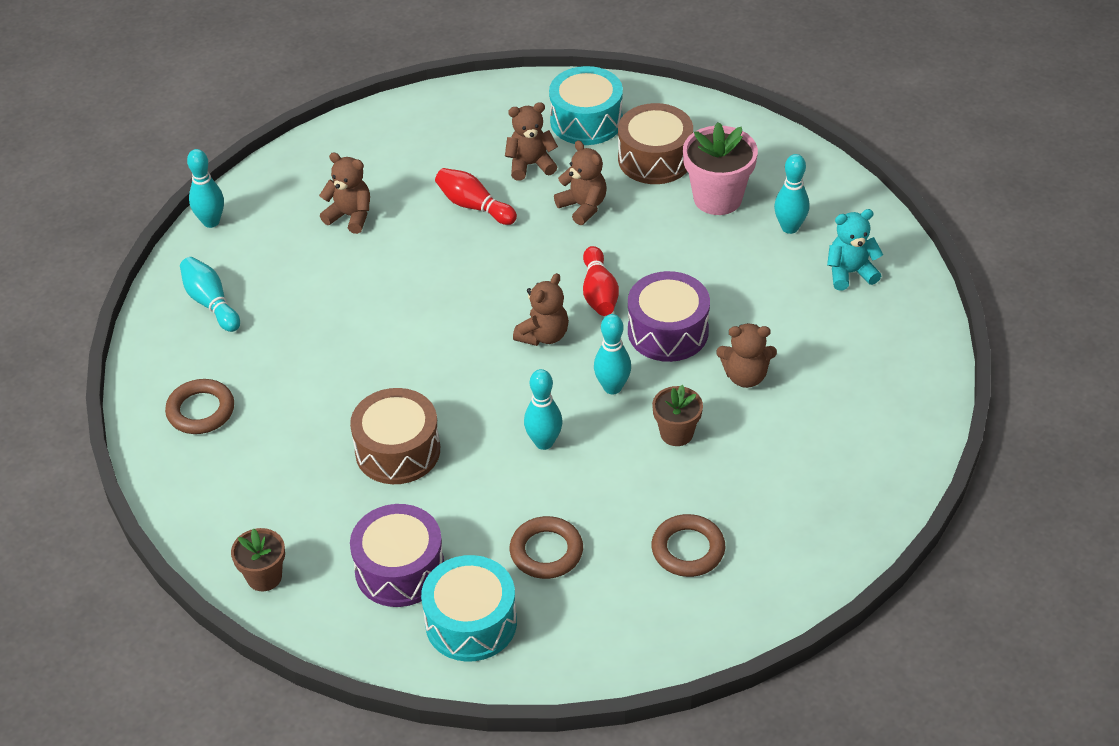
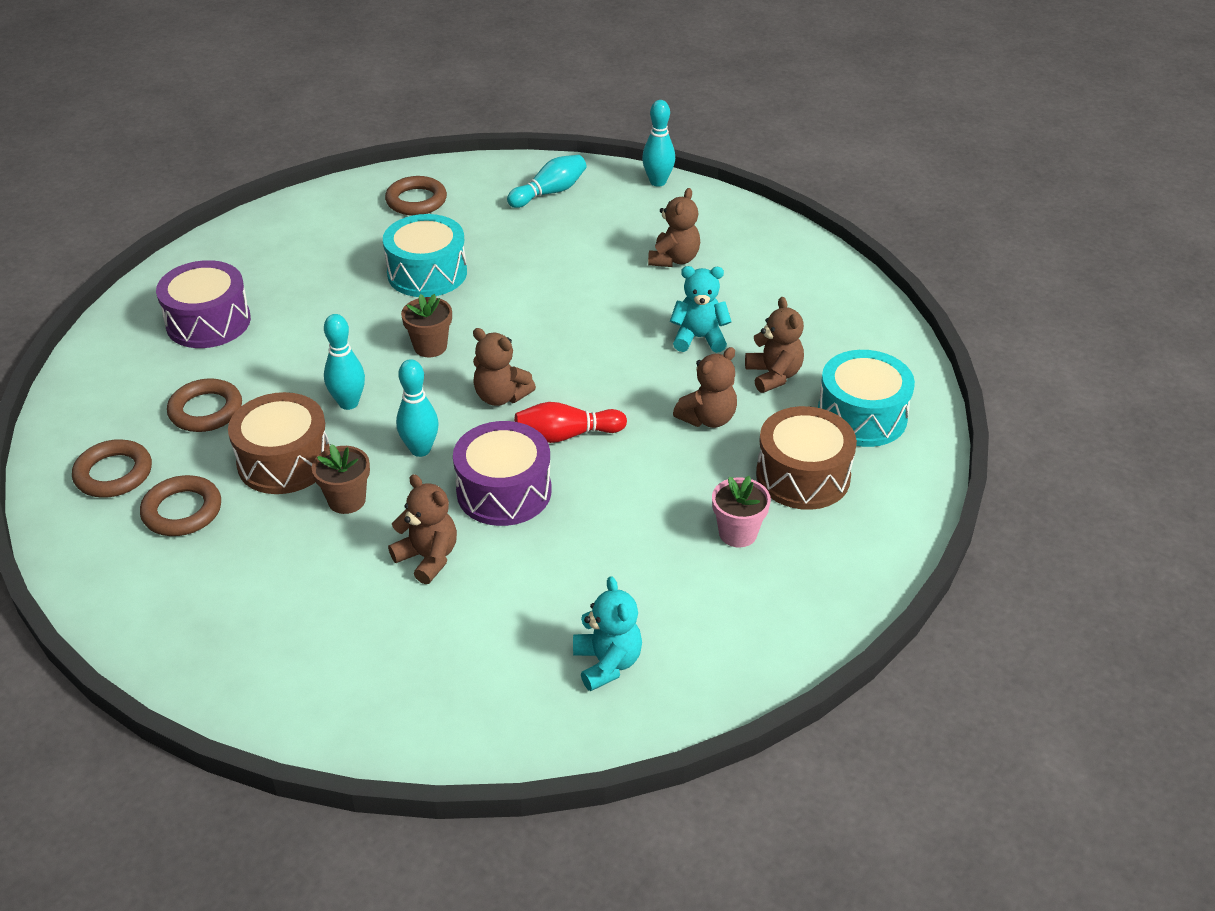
camera: 85 degrees right, 5 degrees down
(264, 577) = (221, 250): brown flower pot -> brown flower pot (430, 347)
(397, 451) = (352, 311): brown drum -> brown drum (284, 461)
(471, 622) = (135, 367): turquoise drum -> turquoise drum (427, 273)
(474, 206) = (699, 338): red bowling pin -> turquoise teddy bear
(635, 611) = (114, 473): none -> brown ring
(717, 198) = (738, 533): pink flower pot -> pink flower pot, size x0.61
(745, 376) = (428, 558): brown teddy bear -> brown teddy bear turned 135 degrees clockwise
(790, 227) = (690, 603): turquoise bowling pin -> none

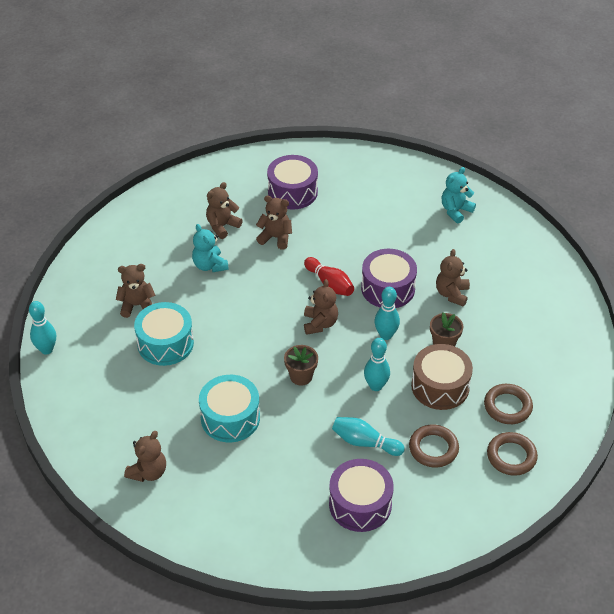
camera: 120 degrees left, 5 degrees up
(416, 201) = (148, 472): brown ring -> brown teddy bear
(549, 192) = (93, 401): turquoise bowling pin -> turquoise bowling pin (365, 442)
(738, 533) = (348, 200): pink flower pot -> none
(803, 476) = (292, 192): brown drum -> purple drum
(861, 416) = (232, 186): turquoise drum -> turquoise drum (165, 343)

